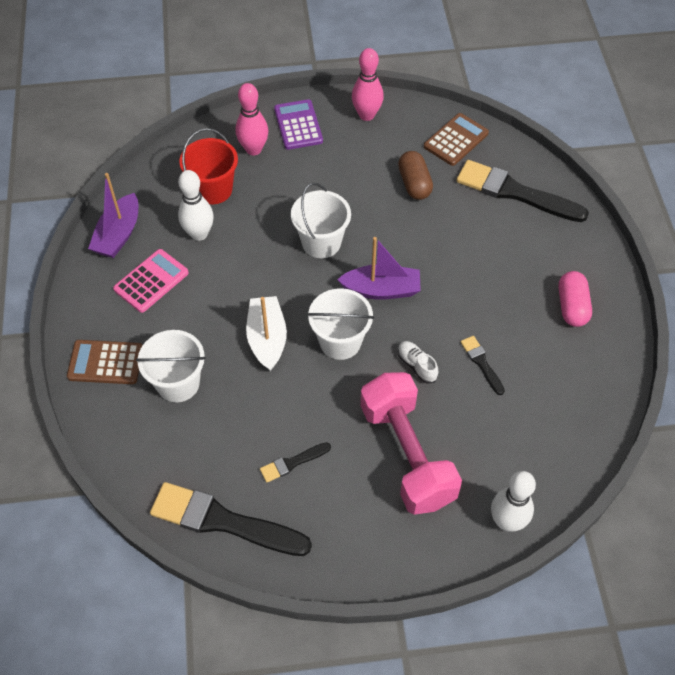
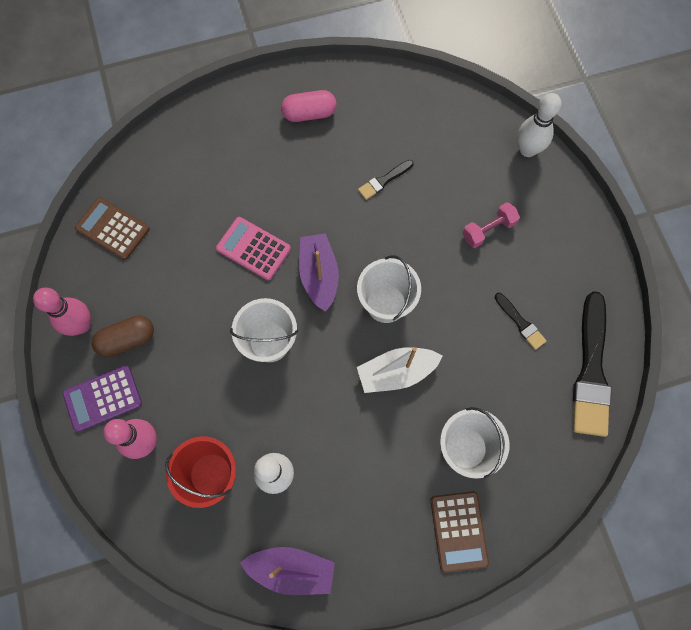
camera: 100 degrees left, 15 degrees up
(151, 281) = (349, 511): pink calculator -> pink calculator (253, 249)
(407, 454) = (488, 230): pink dumbbell -> pink dumbbell, size x0.46
(414, 184) = (179, 262): brown capsule -> brown capsule (127, 340)
(417, 365) = (398, 233): white shoe -> none
(515, 192) = (180, 168): black brush -> none

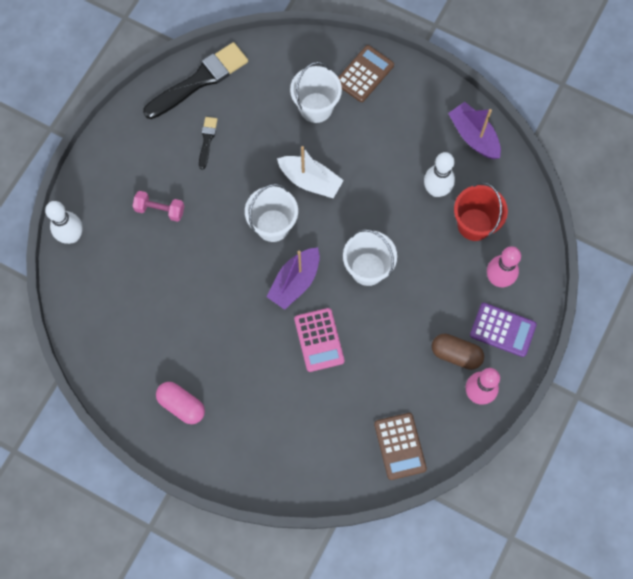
camera: 135 degrees left, 0 degrees up
(384, 180) = (186, 305): black brush -> none

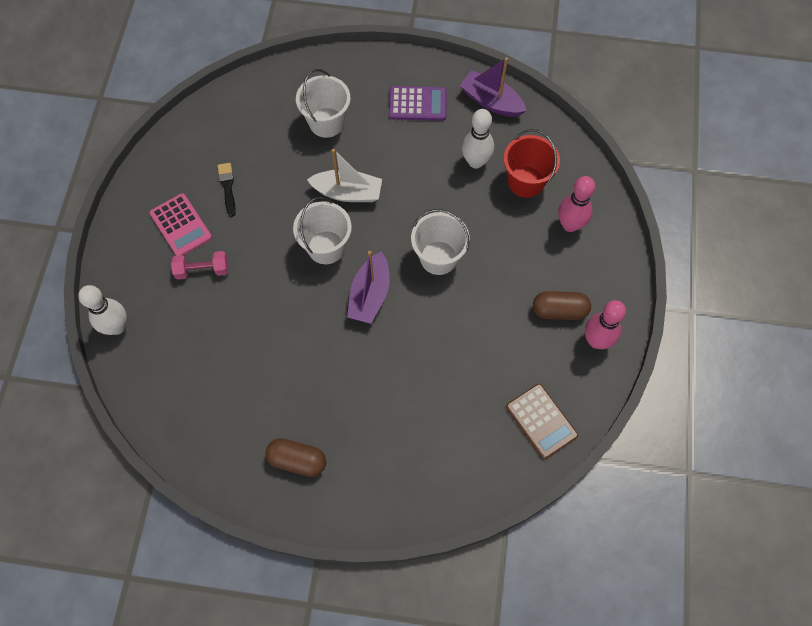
camera: 20 degrees left, 5 degrees down
(182, 405) = (297, 460): pink capsule -> brown capsule
(199, 80) = (199, 133): black brush -> none
(319, 340) = (416, 343): pink calculator -> pink calculator (181, 225)
(364, 74) = (362, 77): brown calculator -> none
(502, 330) = (595, 271): purple calculator -> purple calculator (417, 104)

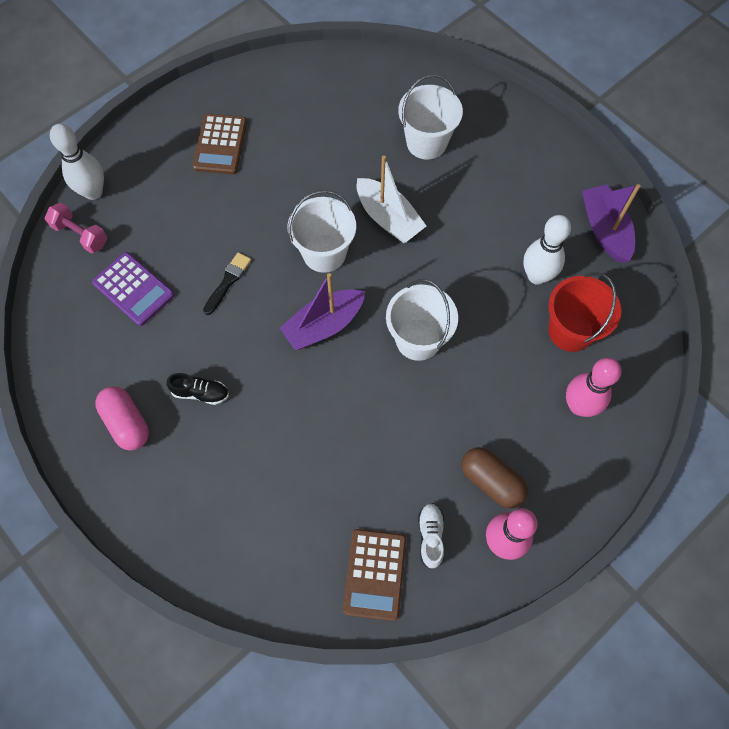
camera: 40 degrees right, 0 degrees up
(181, 225) = (220, 145): pink calculator -> brown calculator
(202, 270) = (203, 195): pink dumbbell -> pink dumbbell (80, 235)
(227, 187) = (288, 139): black brush -> black brush (228, 281)
(297, 460) = (127, 423): brown capsule -> pink capsule
(329, 401) = (200, 393): none -> black shoe
(417, 104) = (528, 183): purple calculator -> purple calculator (134, 289)
(553, 372) = (430, 536): none -> white shoe

